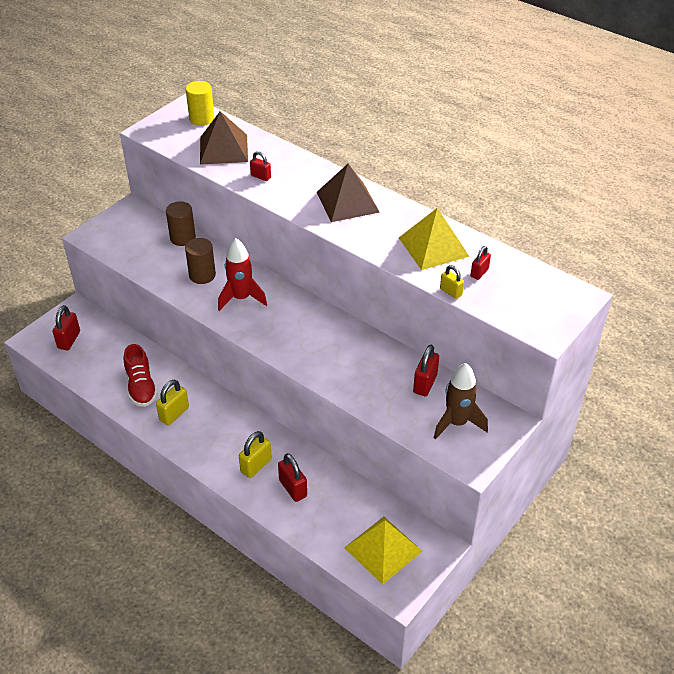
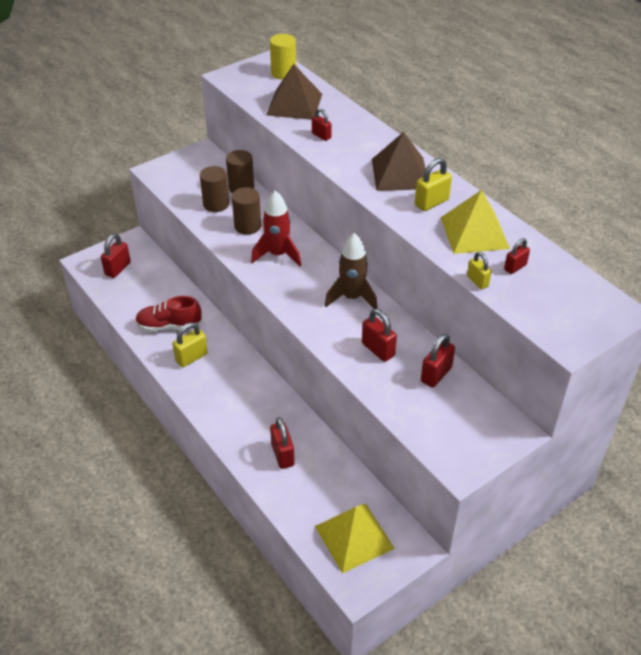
camera: 15 degrees right, 0 degrees up
(141, 387) = (169, 325): red shoe -> red shoe turned 90 degrees clockwise
(163, 259) = (216, 204): none -> brown cylinder
(256, 466) = (253, 424): yellow padlock -> yellow padlock (431, 203)
(365, 371) = (378, 349): none -> red padlock
(457, 423) = (457, 421): brown rocket -> brown rocket (351, 298)

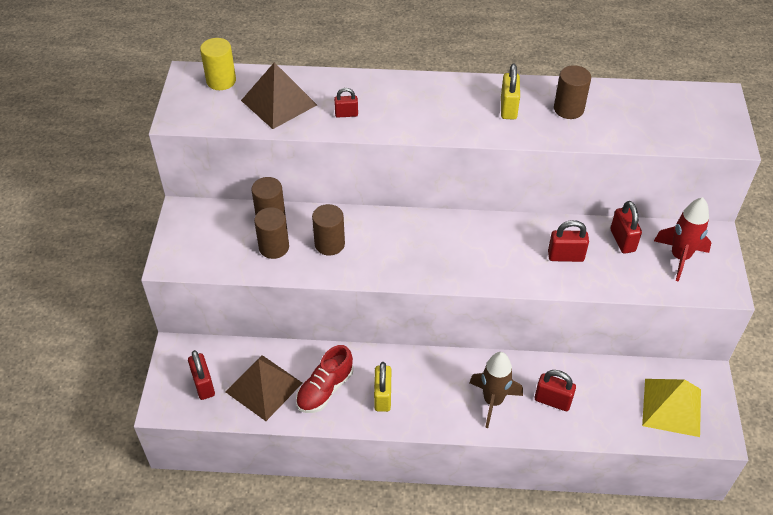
camera: 50 degrees left, 5 degrees up
(277, 255) = (390, 247): red rocket -> red rocket (679, 257)
(351, 298) = (491, 234): brown rocket -> brown rocket (493, 401)
(400, 174) = (452, 102): brown pyramid -> brown pyramid (264, 387)
(474, 232) = (568, 109): yellow pyramid -> brown cylinder
(477, 281) = (626, 143): yellow padlock -> none
(515, 267) = (628, 114): red padlock -> none

